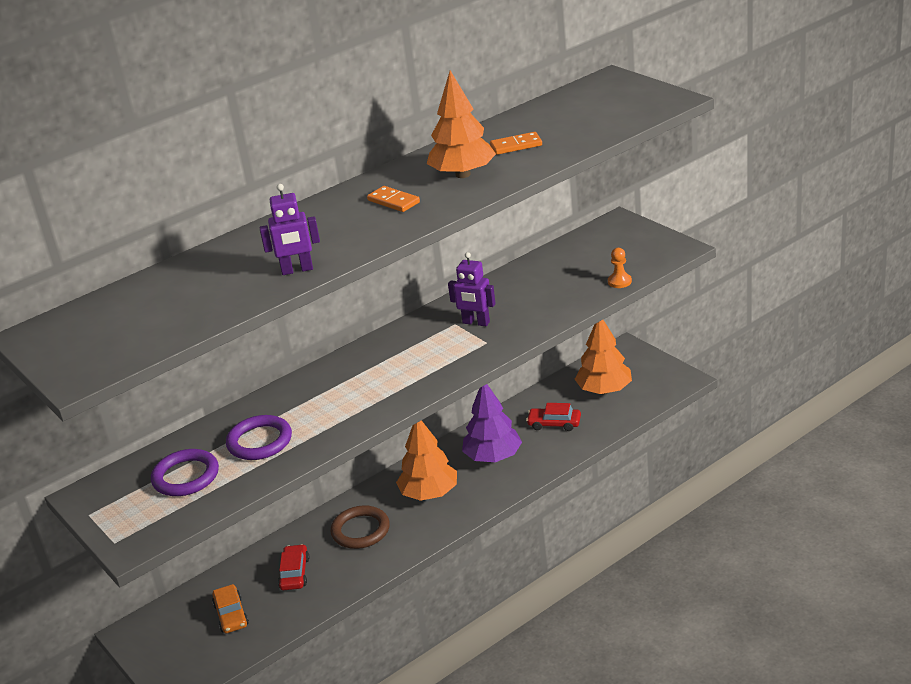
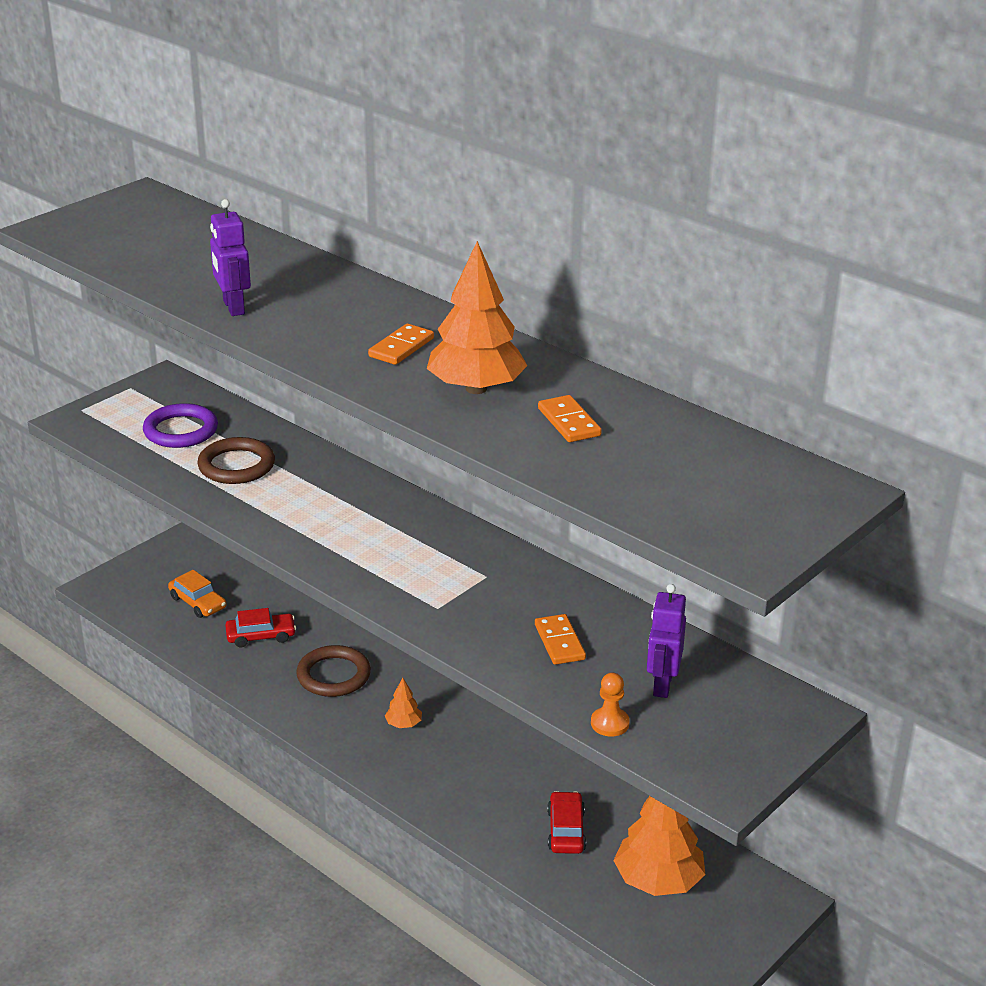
camera: 75 degrees right, 0 degrees up
(231, 615) = (198, 602): orange car -> orange car turned 105 degrees counterclockwise
(259, 441) = (236, 465): purple ring -> brown ring
(429, 494) = (403, 724): orange tree -> orange tree, size x0.46
(476, 323) = (488, 594): purple robot -> purple robot (662, 684)
(493, 457) = (483, 775): purple tree -> none
(536, 297) = (559, 642): none -> orange domino

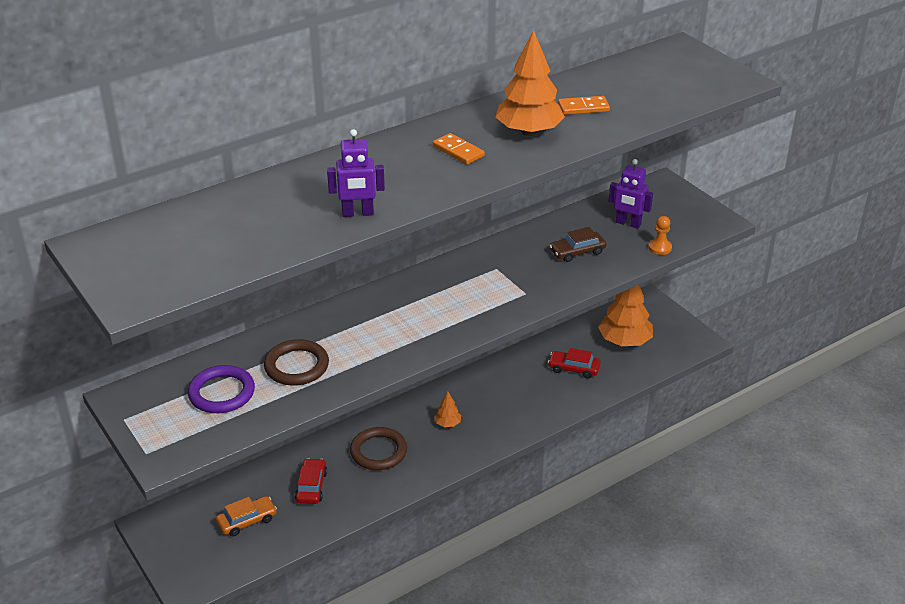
camera: 75 degrees left, 5 degrees up
(559, 642) = (577, 252): orange domino -> brown car

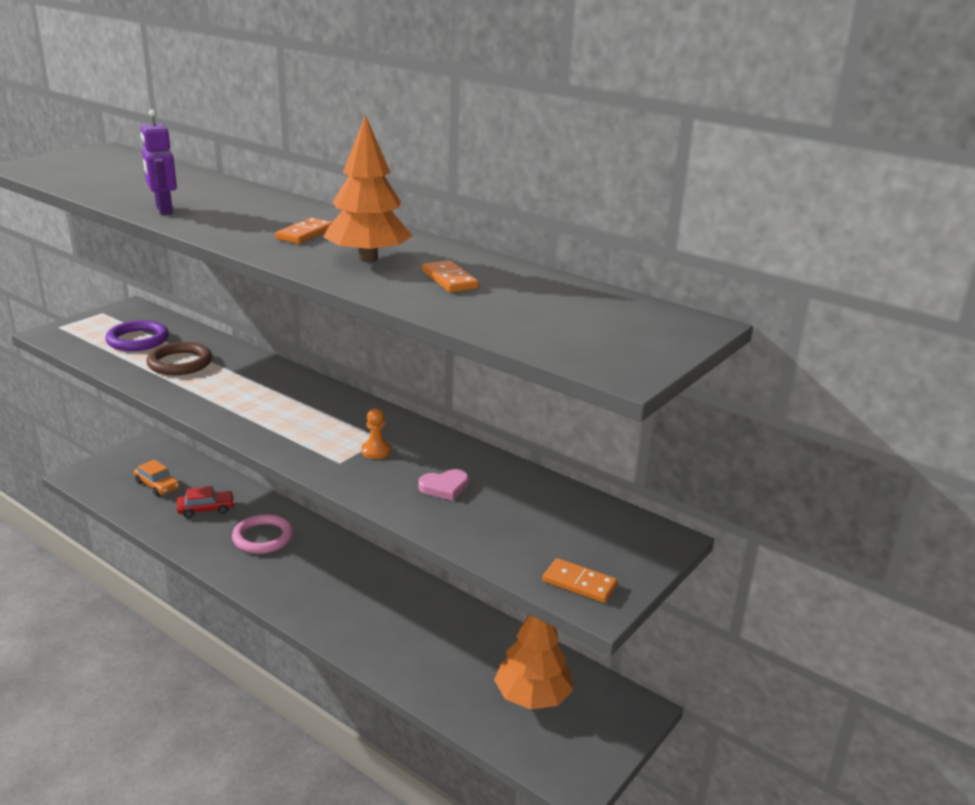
camera: 70 degrees right, 10 degrees down
(378, 451) = (263, 537): brown ring -> pink ring
(447, 423) = (318, 574): orange tree -> none
(573, 368) = (453, 656): red car -> none
(577, 252) = (444, 487): brown car -> pink heart
(628, 223) = (535, 519): purple robot -> none
(660, 248) = (490, 551): orange pawn -> orange pawn (376, 451)
(701, 223) = (579, 583): none -> orange domino

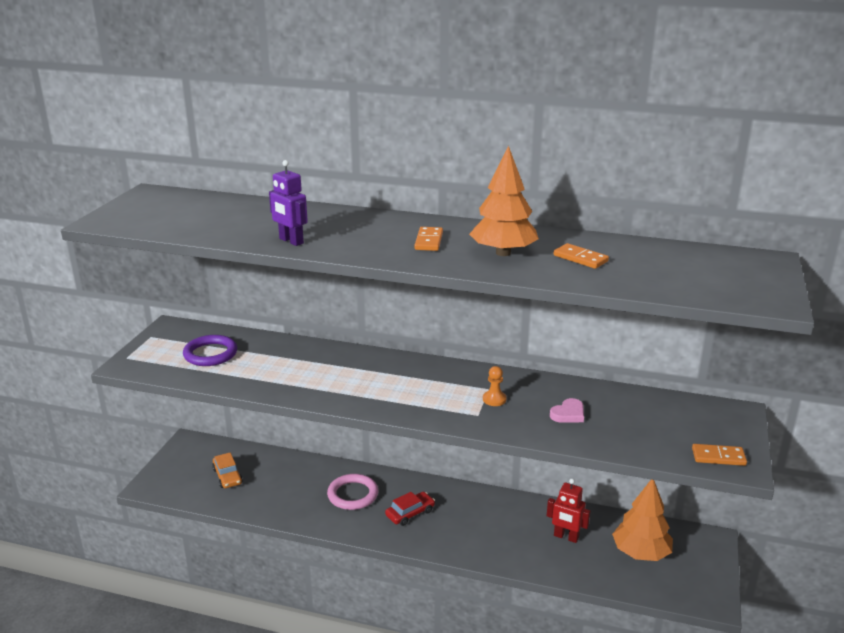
camera: 20 degrees left, 0 degrees up
(157, 485) = (227, 476): orange car -> orange car turned 45 degrees clockwise
(180, 363) = (268, 365): brown ring -> none
(206, 509) = (286, 485): red car -> red car (410, 513)
(457, 651) = (566, 537): none -> red robot

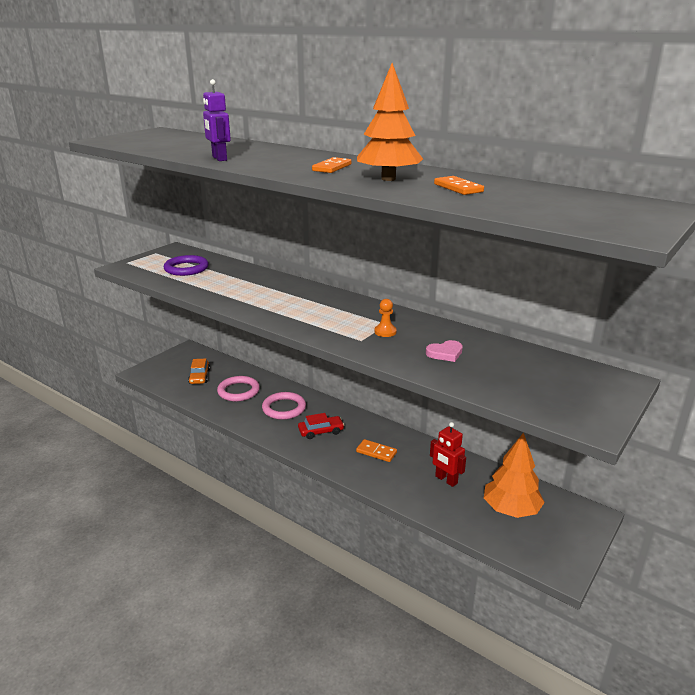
camera: 20 degrees right, 0 degrees up
(287, 485) = (238, 391): none -> pink ring
(718, 457) = (574, 413): orange domino -> orange domino (376, 452)

